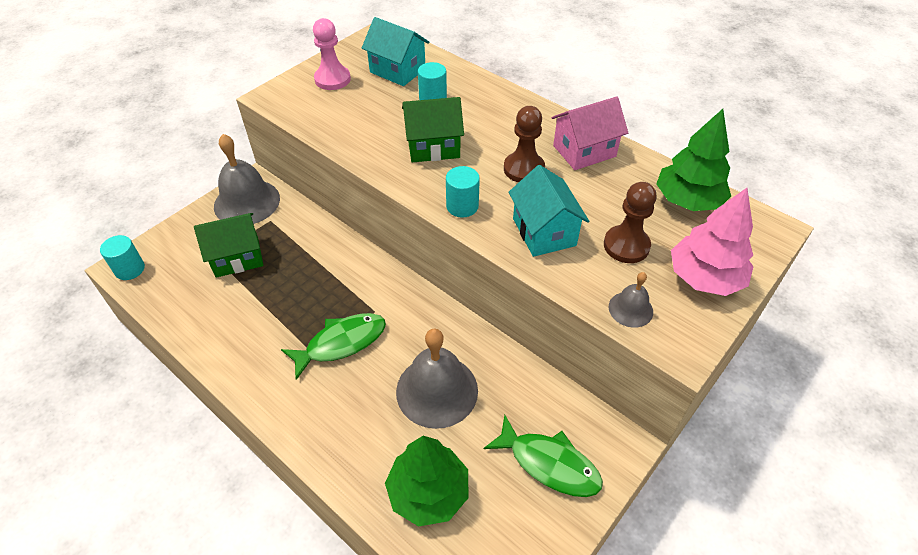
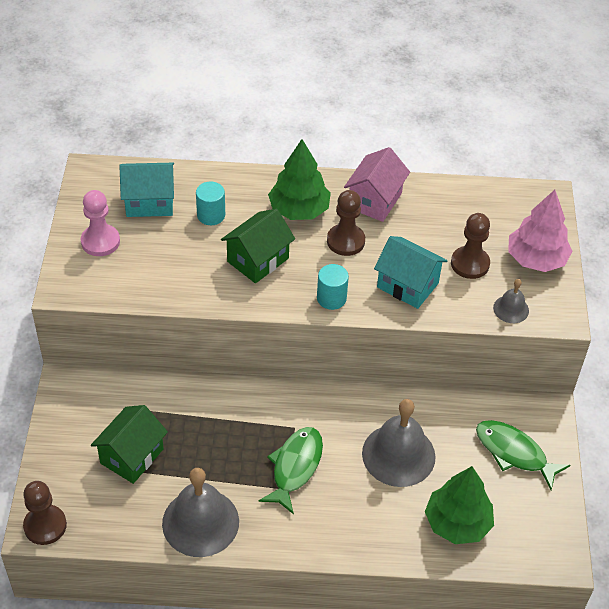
camera: 40 degrees left, 0 degrees up
(130, 269) = (45, 526): turquoise cylinder -> brown pawn
(247, 202) = (81, 404): grey bell -> grey bell (200, 522)
(549, 463) = (514, 453): green fish -> green fish turned 135 degrees counterclockwise
(688, 200) = (479, 204): green tree -> green tree (299, 210)

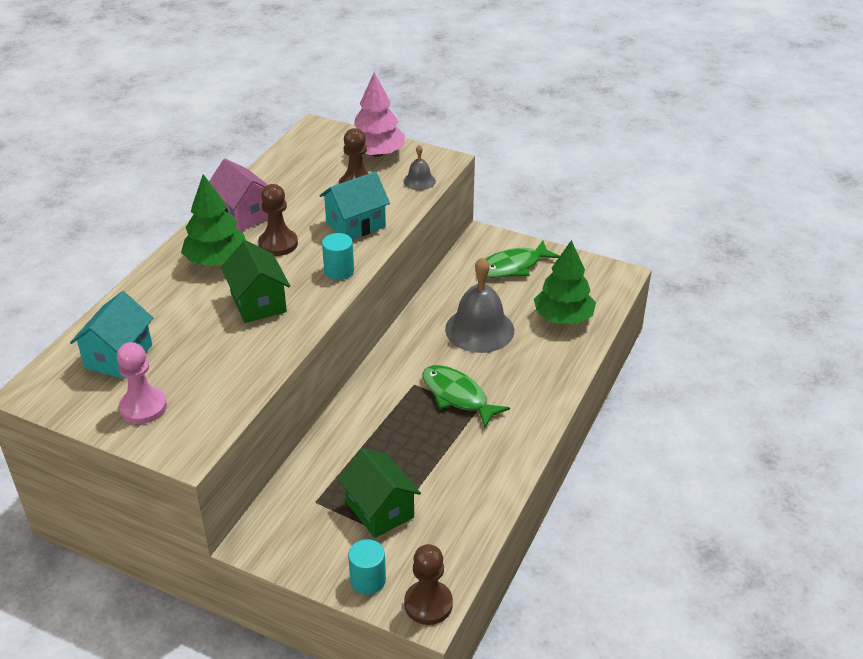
camera: 65 degrees left, 10 degrees down
(200, 522) = (484, 478): grey bell -> none
(211, 215) = (175, 318): turquoise cylinder -> turquoise cylinder (368, 580)

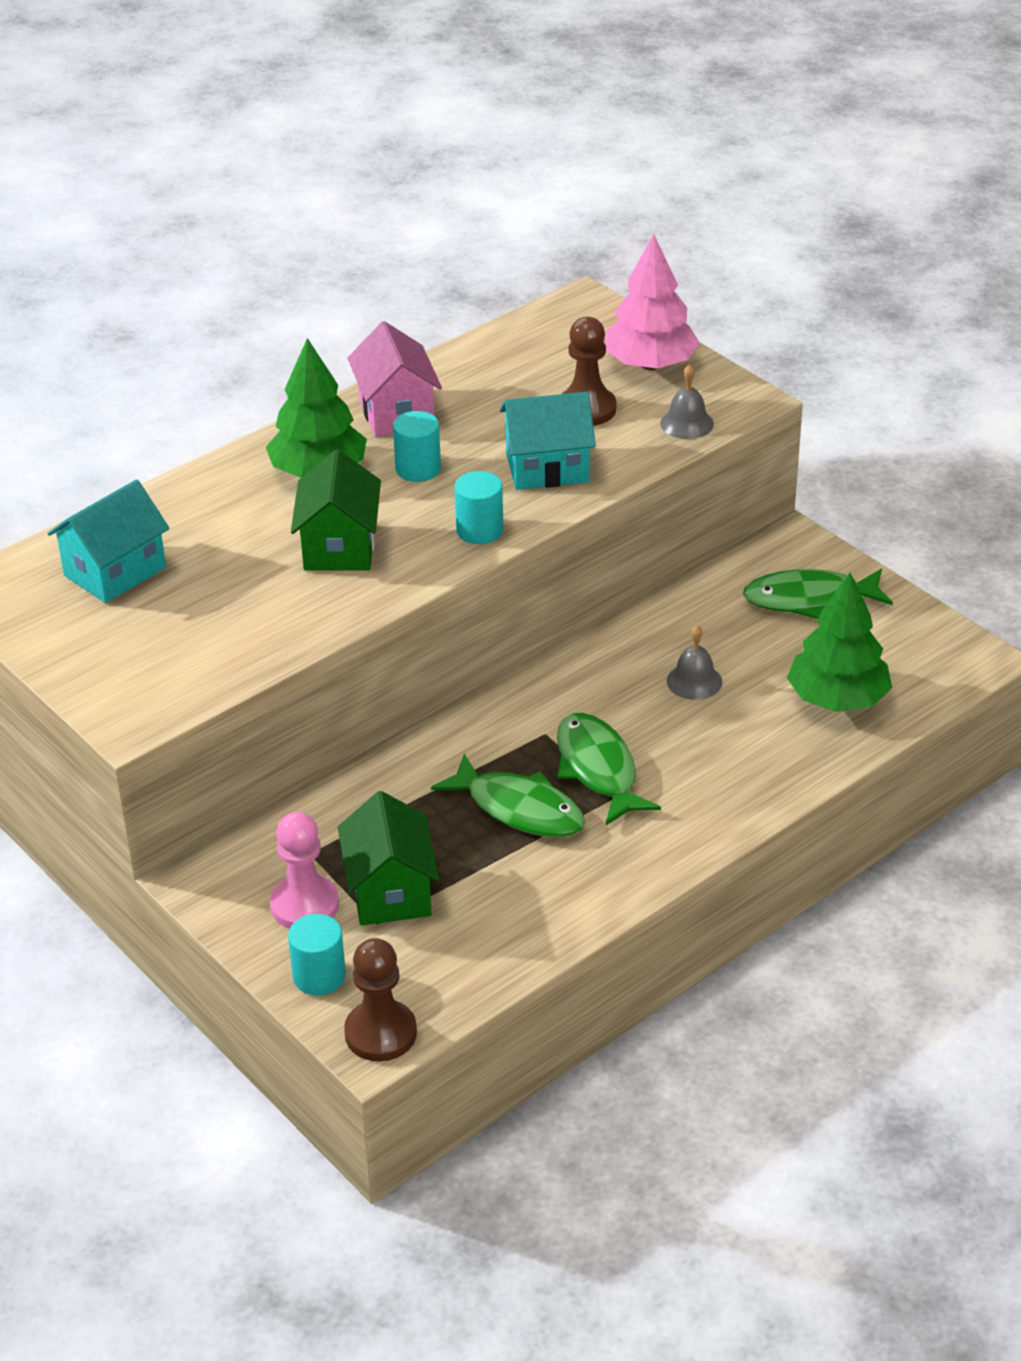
camera: 25 degrees right, 0 degrees up
(143, 407) = (108, 647): pink pawn -> pink pawn (304, 905)
(278, 244) = (418, 469): brown pawn -> turquoise cylinder
(426, 434) = (519, 809): none -> green fish
(479, 329) = (694, 681): grey bell -> grey bell, size x0.49

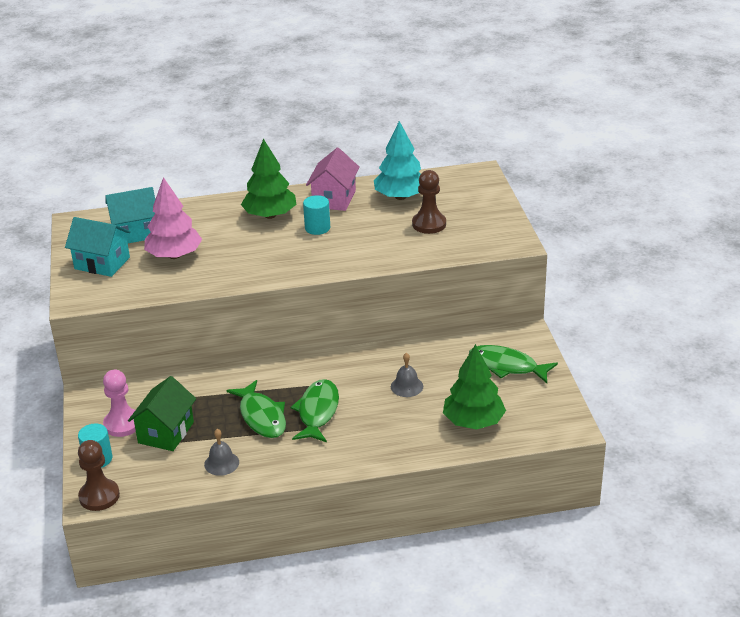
camera: 30 degrees right, 5 degrees down
(339, 547) = (244, 253): green house -> none
(479, 530) = (317, 266): turquoise cylinder -> none
(499, 378) = (400, 197): none -> turquoise tree
(547, 468) = (380, 246): turquoise house -> turquoise house (102, 263)
(650, 364) = (484, 212): pink tree -> pink tree (174, 255)
(687, 423) = (473, 246): grey bell -> grey bell (221, 463)

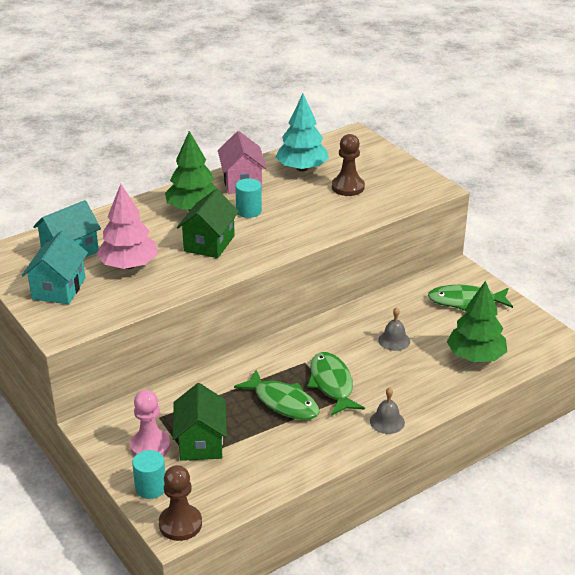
camera: 25 degrees left, 0 degrees up
(102, 263) = (59, 288): turquoise house -> turquoise house turned 75 degrees counterclockwise
(221, 463) = (278, 456): grey bell -> grey bell (387, 421)
(258, 251) = (209, 243): none -> green house

